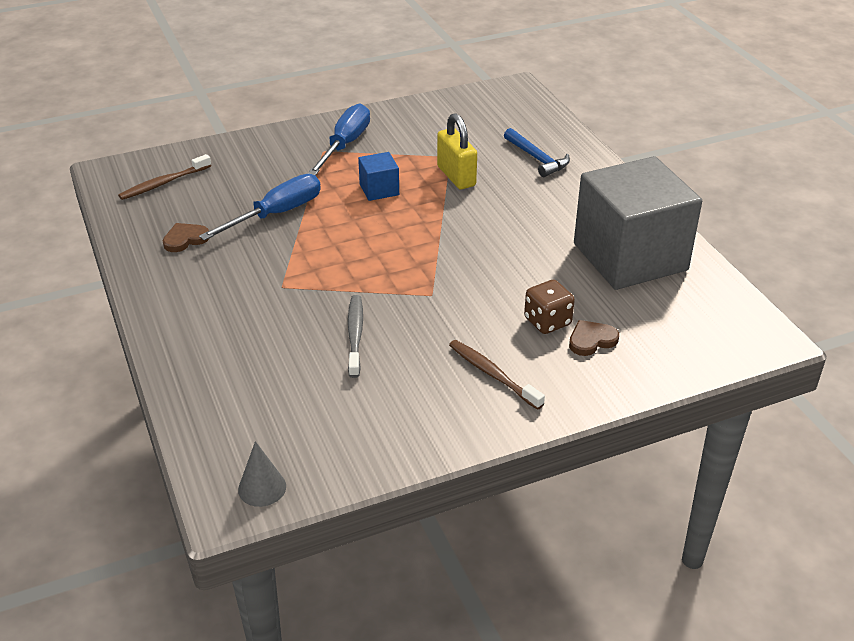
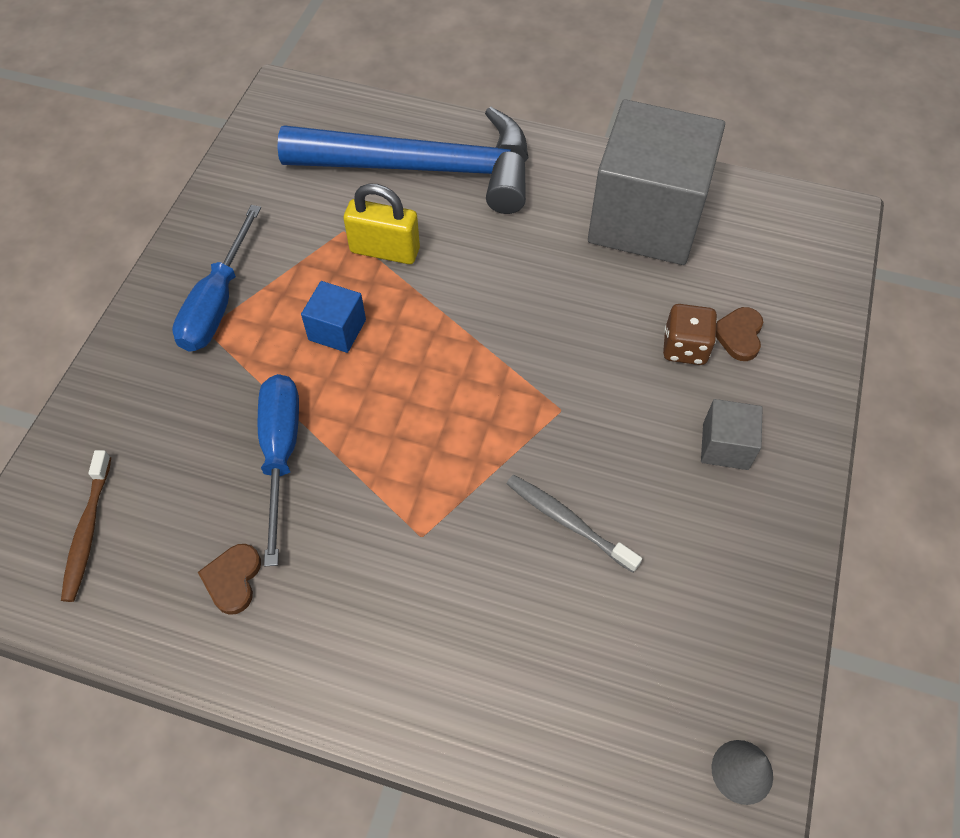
camera: 50 degrees left, 20 degrees up
(345, 145) = (218, 302): blue screwdriver -> blue screwdriver turned 135 degrees counterclockwise
(492, 374) = (725, 446): brown toothbrush -> grey cube
(537, 158) = (425, 169): blue hammer -> blue hammer, size x2.37

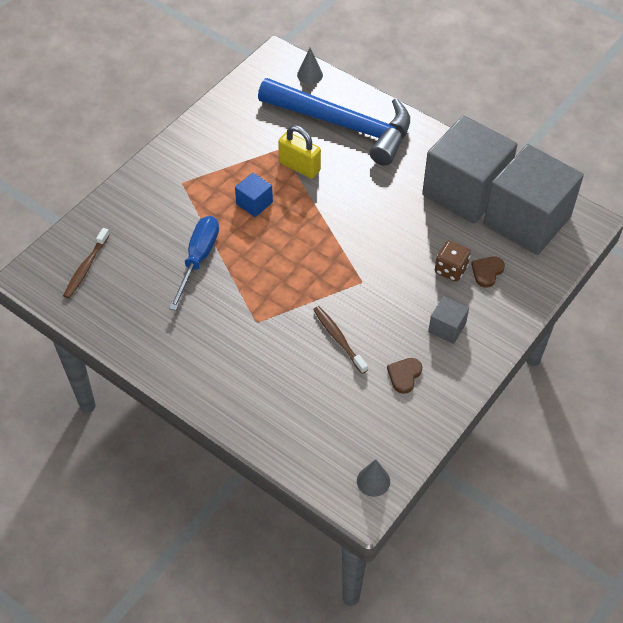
camera: 20 degrees right, 5 degrees down
(218, 302) = (194, 170): blue screwdriver -> none
(233, 579) = (151, 312): brown heart -> brown heart (404, 375)
(343, 107) = (310, 75): none -> grey cone
(568, 521) = (338, 339): grey toothbrush -> brown toothbrush
(754, 238) = (527, 220): none -> grey cube

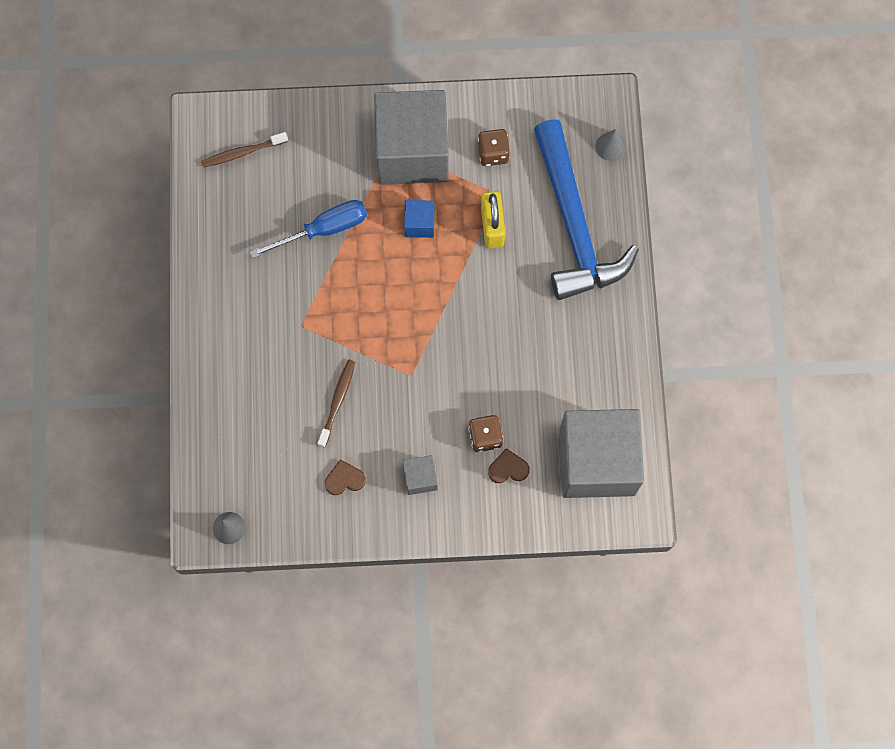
camera: 50 degrees right, 20 degrees up
(248, 133) = (493, 153): none -> brown dice
(465, 190) = (586, 384): grey cube -> grey cube (412, 151)

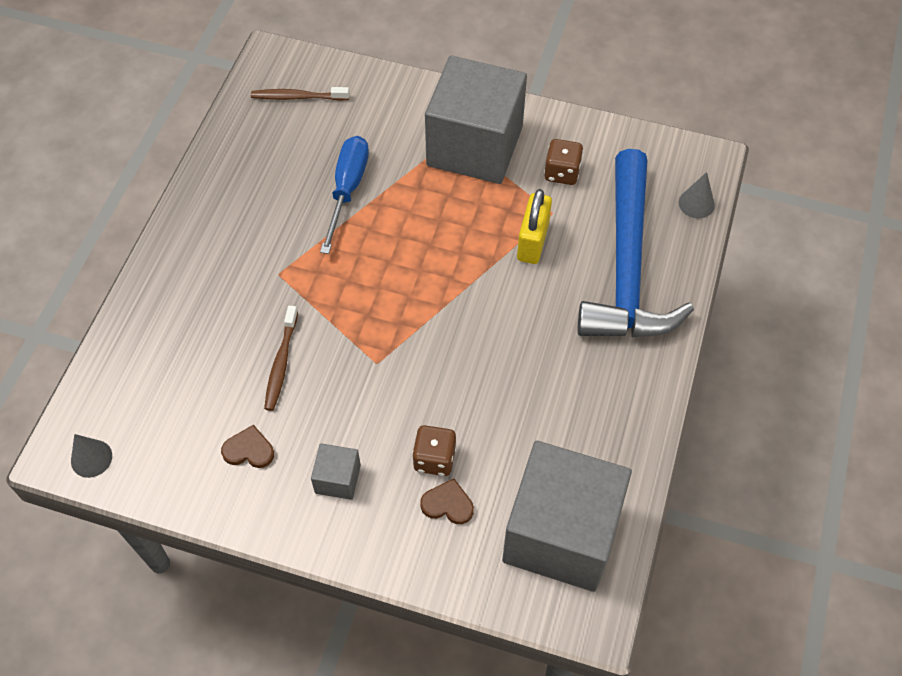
camera: 20 degrees right, 15 degrees down
(323, 229) = (347, 190): blue screwdriver -> blue screwdriver turned 75 degrees counterclockwise
(337, 401) = (281, 363): brown toothbrush -> brown toothbrush turned 150 degrees clockwise
(419, 224) = (453, 215): blue cube -> none

